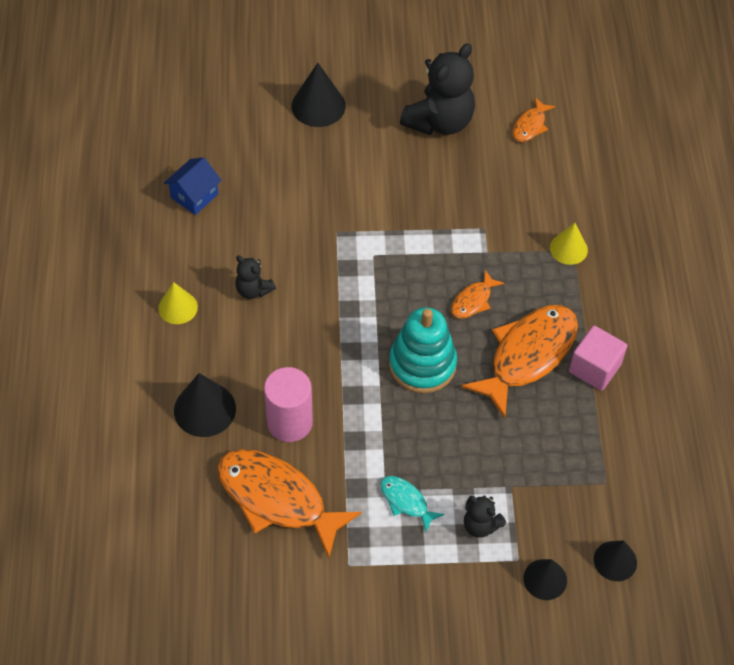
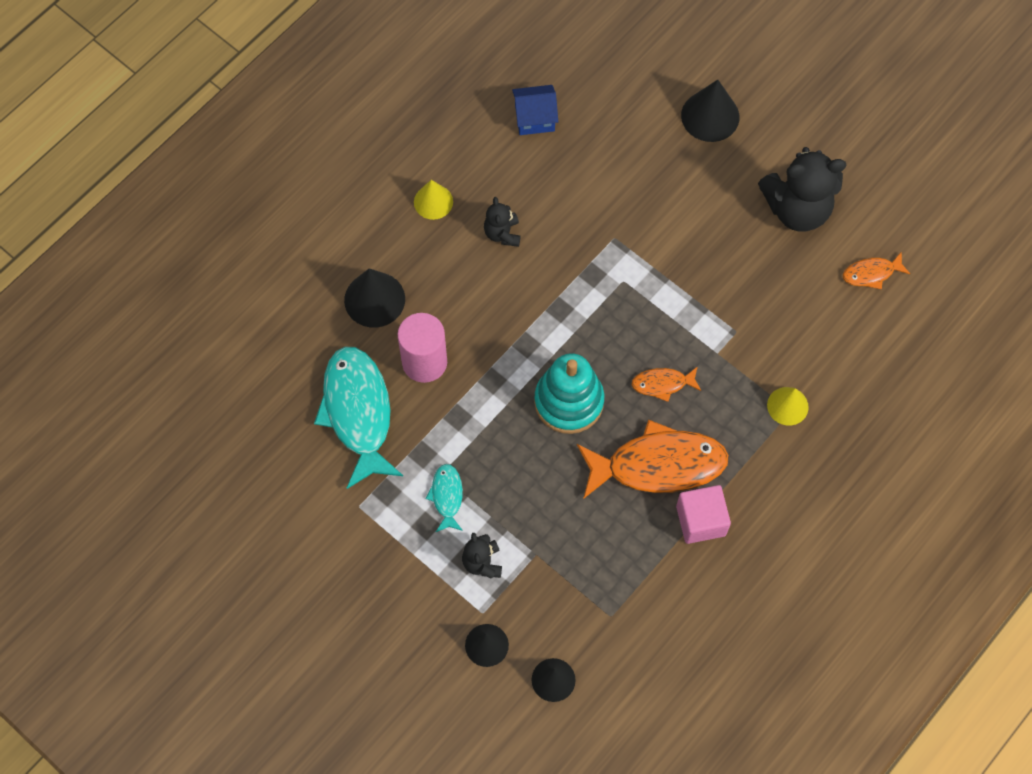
camera: 45 degrees right, 10 degrees up
(277, 499) = (358, 412): orange fish -> turquoise fish

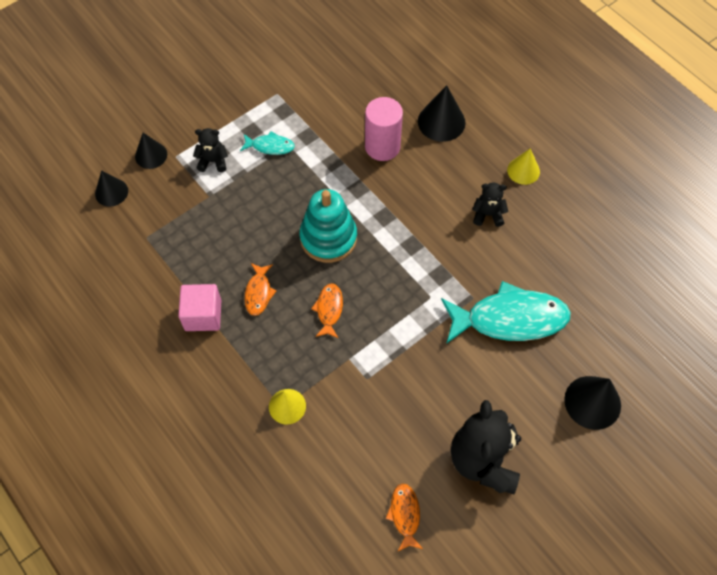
camera: 100 degrees right, 5 degrees down
(358, 412) = (350, 101): turquoise fish -> turquoise fish (510, 319)
(534, 118) = (598, 255): blue house -> none
(658, 465) = (258, 293): orange fish -> orange fish, size x0.47

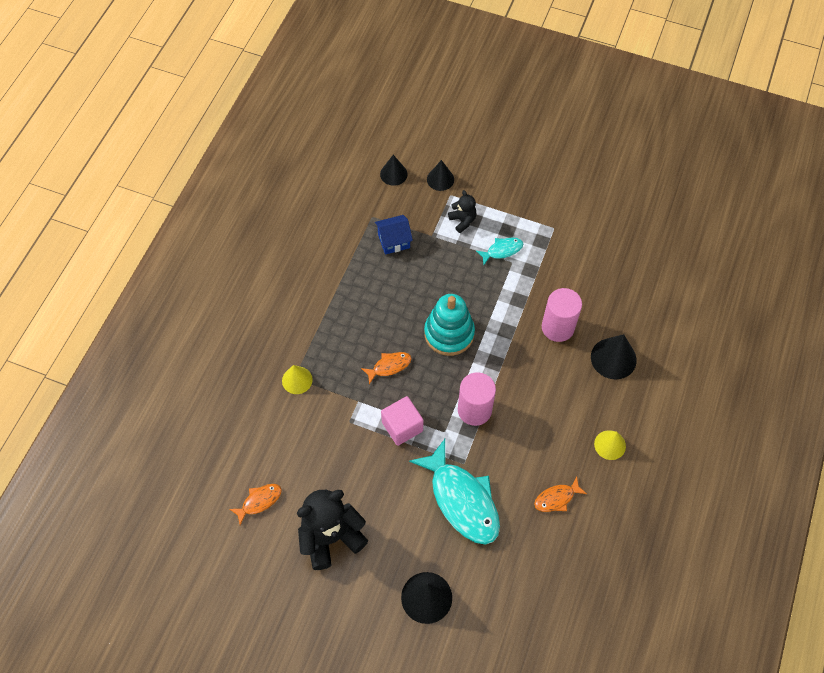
camera: 60 degrees right, 0 degrees up
(190, 232) = (394, 241): none -> blue house
(203, 315) = (334, 287): pink cube -> pink cube (402, 426)
(258, 293) = (373, 312): orange fish -> orange fish (556, 498)
(270, 146) = (502, 250): turquoise fish -> turquoise fish turned 90 degrees counterclockwise
(423, 259) = (474, 410): none -> pink cylinder
(488, 214) = (547, 437): black teddy bear -> none

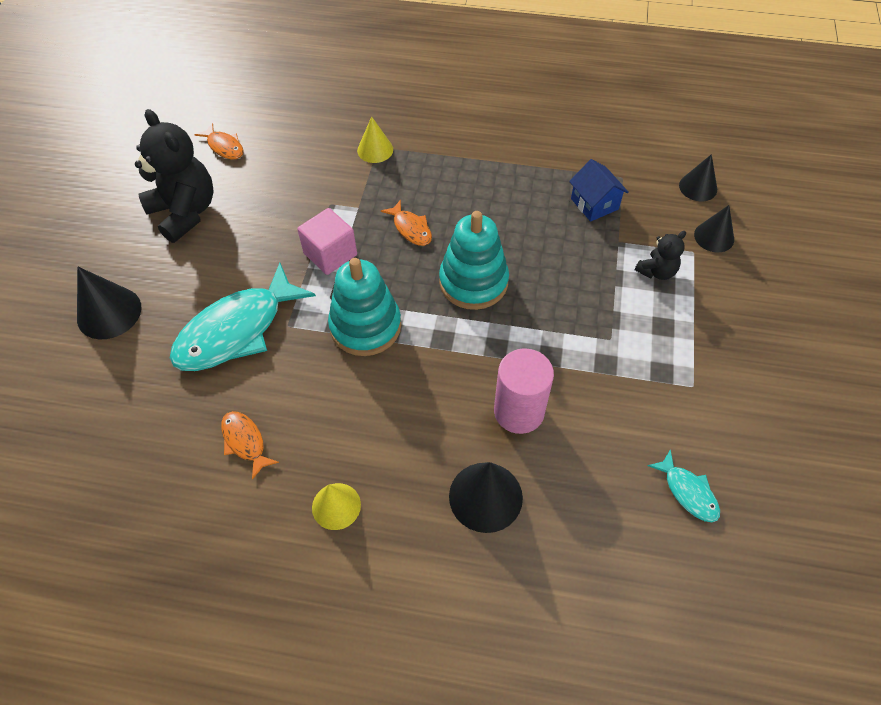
camera: 80 degrees right, 5 degrees down
(474, 410) = (365, 326): pink cylinder -> turquoise stacking toy
(502, 250) = (626, 324): turquoise fish -> turquoise fish (688, 492)

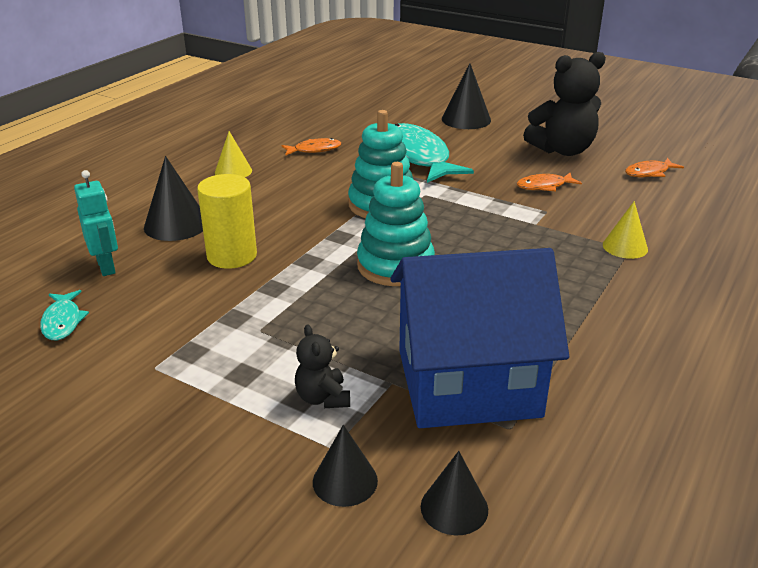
camera: 110 degrees right, 25 degrees down
(330, 254) = (477, 202): pink cube -> none
(411, 228) = (490, 246): orange fish -> orange fish (544, 186)
(519, 411) = (232, 256): pink cylinder -> yellow cylinder
(593, 514) = (106, 267): none -> turquoise robot
(594, 204) = (468, 383): blue house -> blue house, size x2.35
(688, 492) = (62, 321): turquoise fish -> turquoise fish turned 90 degrees counterclockwise

